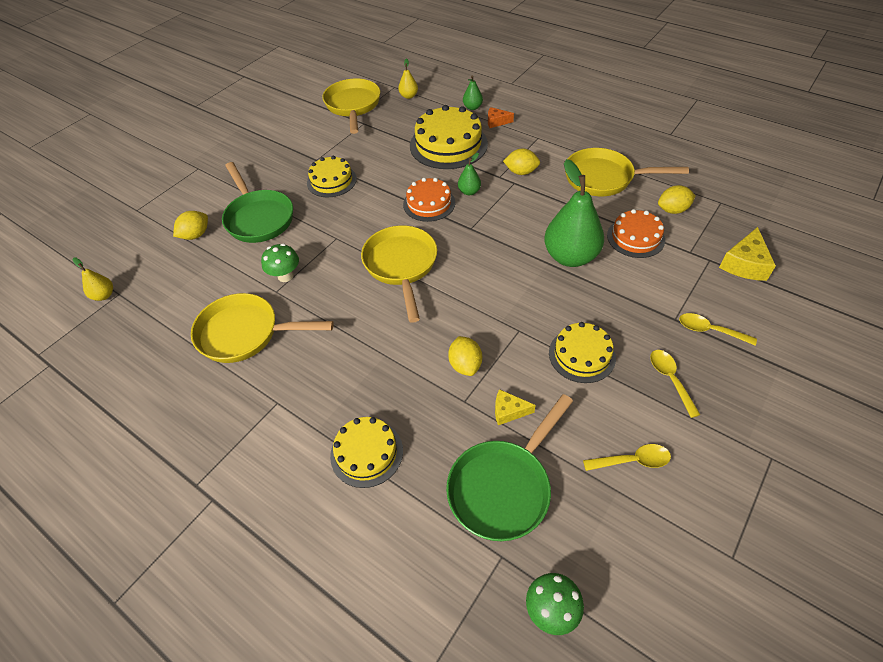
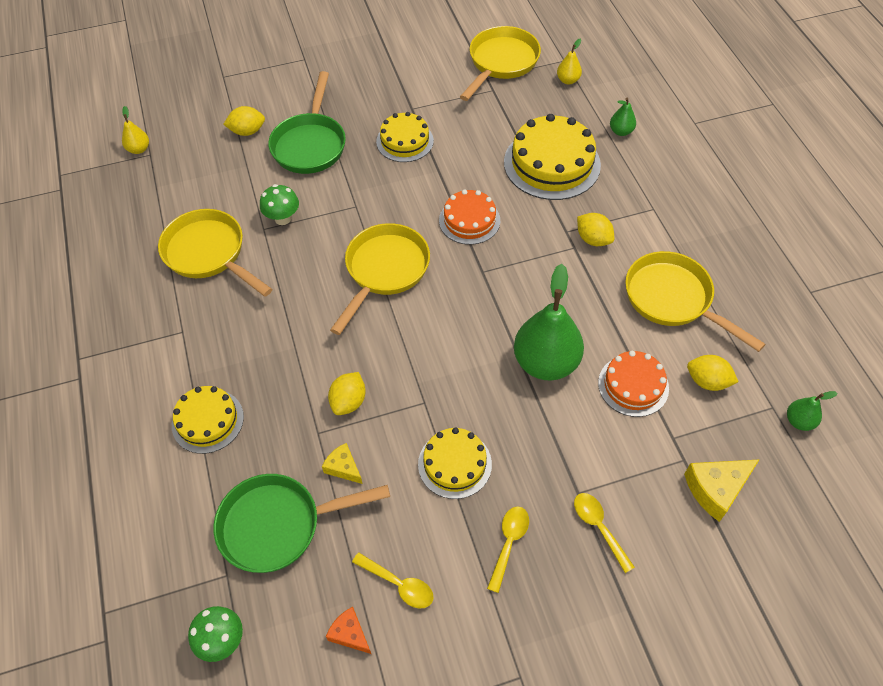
camera: 35 degrees right, 5 degrees up
(469, 192) = (519, 230): green pear -> green pear (799, 421)
(496, 122) = (628, 164): orange cheese -> orange cheese (350, 634)

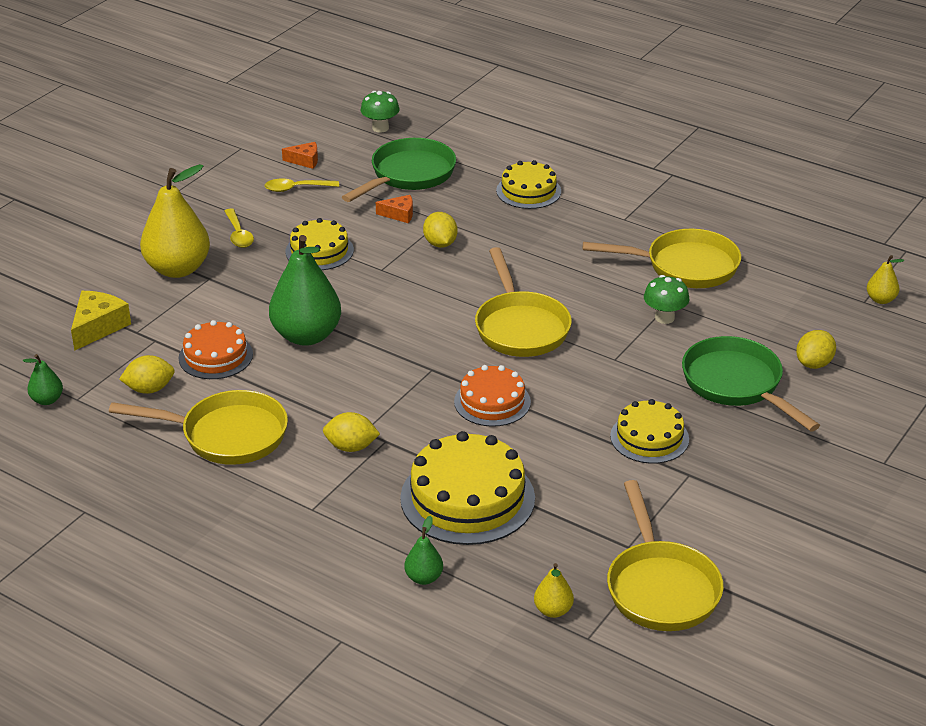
camera: 140 degrees right, 20 degrees down
(343, 467) = (399, 214): yellow cheese -> orange cheese
(599, 527) = (178, 269): yellow spoon -> yellow pear

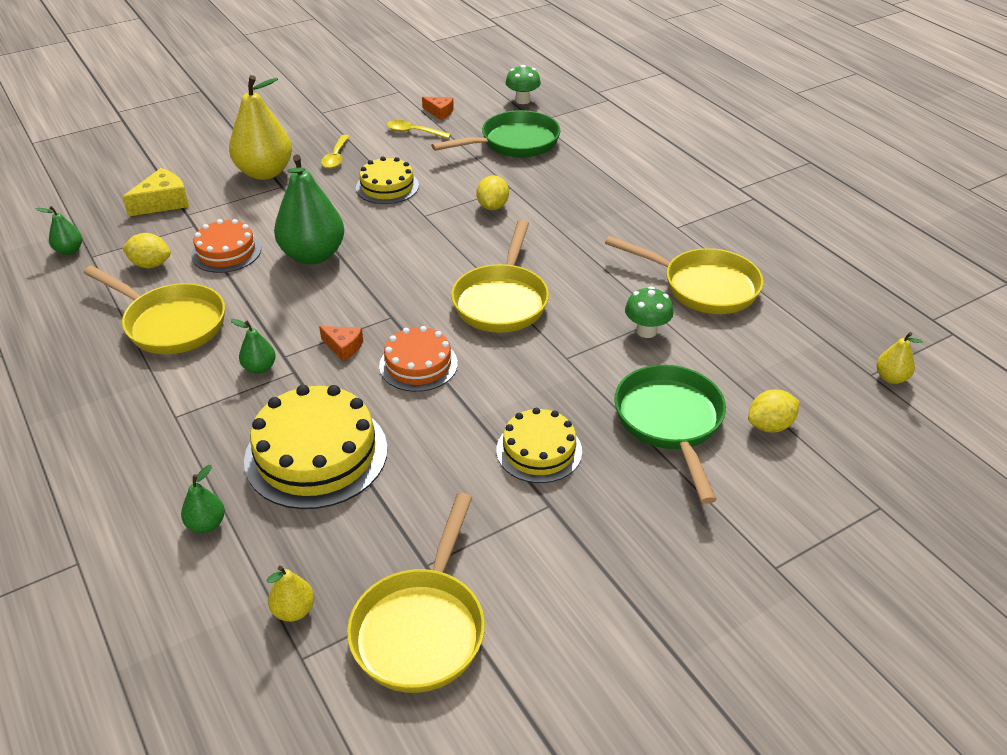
camera: 25 degrees right, 5 degrees up
(351, 447) = (259, 368): yellow lemon -> green pear
(399, 214) = (479, 173): orange cheese -> orange cheese (343, 347)
(528, 191) = (607, 181): yellow cake -> none

